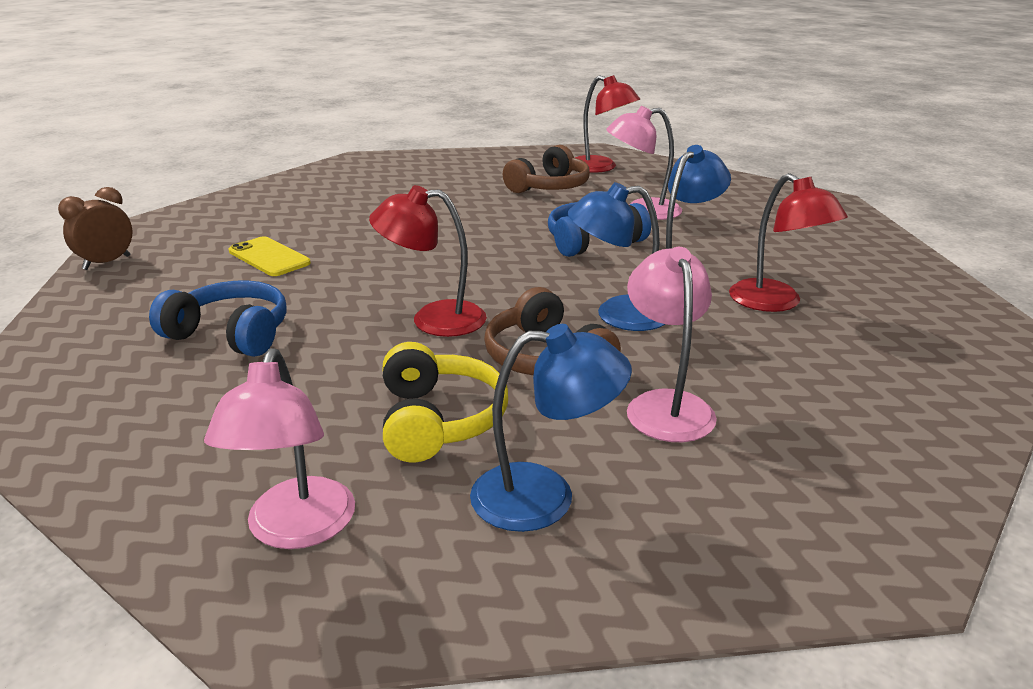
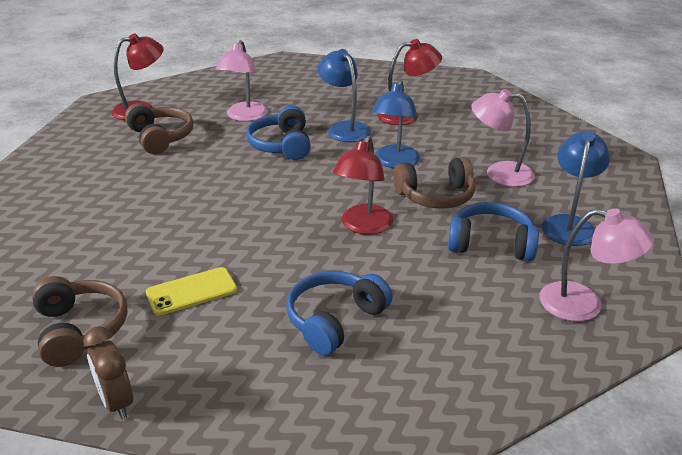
camera: 70 degrees left, 5 degrees up
(204, 229) = (80, 330): none -> brown headphones
(438, 420) = (491, 244): yellow headphones -> blue headphones

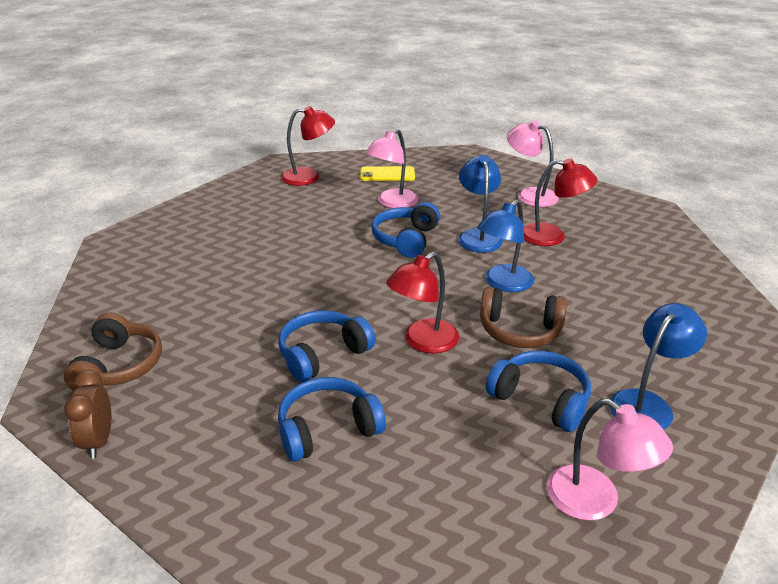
camera: 25 degrees right, 0 degrees up
(160, 137) = (305, 207): brown headphones -> none
(191, 291) = (227, 360): yellow phone -> yellow phone (387, 174)
(281, 261) = (322, 354): none -> blue headphones
(499, 173) = (607, 324): pink lamp -> pink lamp (529, 195)

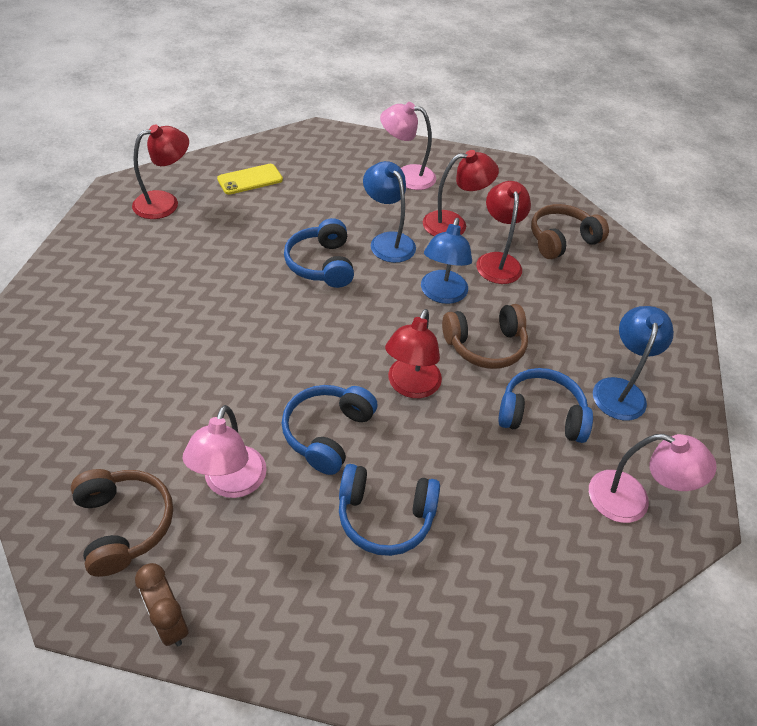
camera: 30 degrees left, 15 degrees up
(327, 429) = (385, 516): blue headphones -> blue headphones turned 120 degrees counterclockwise
(392, 203) = (279, 218): pink lamp -> pink lamp (231, 483)
(578, 271) = (497, 261): none -> red lamp
(661, 270) = (561, 240): none -> brown headphones

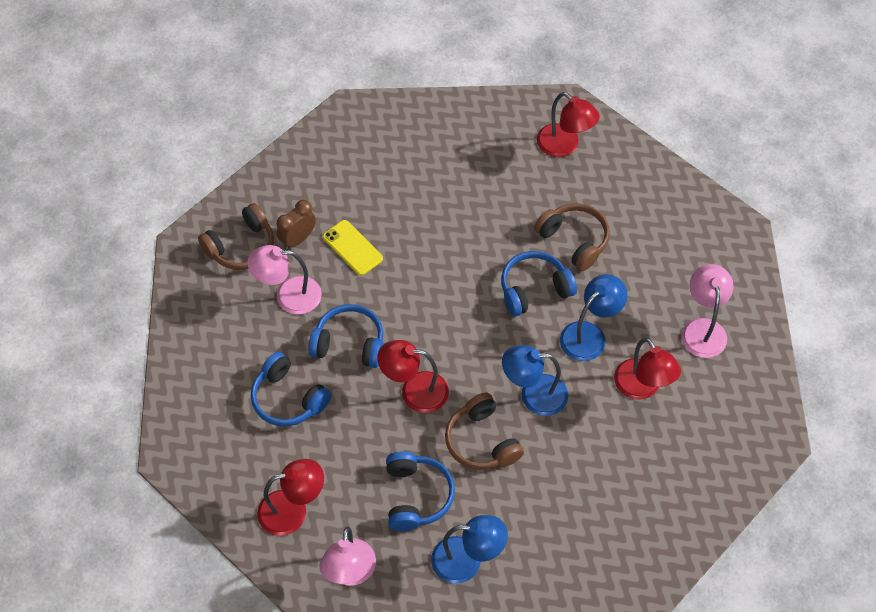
camera: 80 degrees right, 10 degrees up
(169, 622) = (184, 296): brown clock -> brown clock (298, 239)
(250, 179) = (629, 197): yellow phone -> yellow phone (352, 248)
(385, 516) = (288, 399): blue headphones -> blue headphones turned 45 degrees counterclockwise
(497, 261) = (602, 436): red lamp -> red lamp (293, 510)
(561, 240) = (662, 494): brown headphones -> brown headphones (574, 240)

